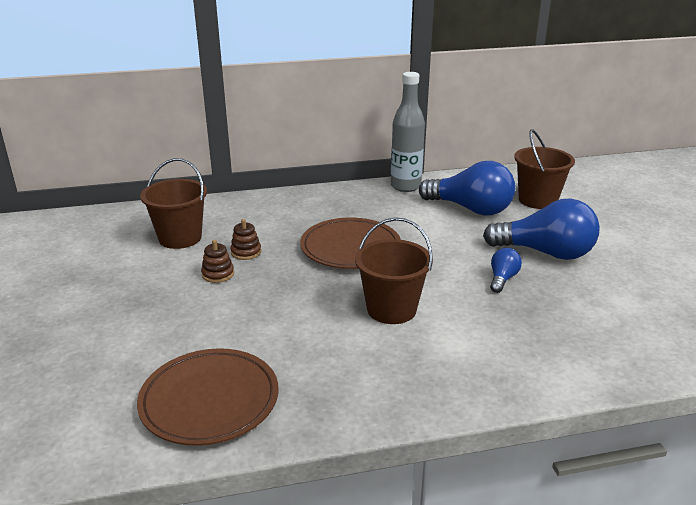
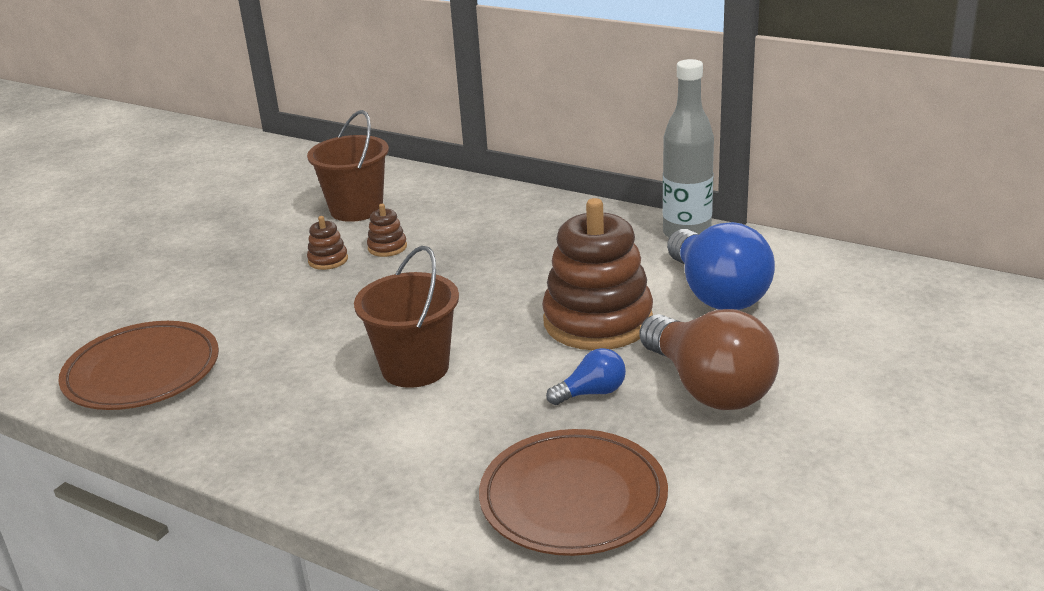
camera: 45 degrees right, 0 degrees up
(350, 248) = (492, 284): brown plate -> brown plate (573, 498)
(441, 244) = (598, 321): none -> brown stacking toy
(537, 200) = (837, 317): brown bucket -> none
(545, 253) = (708, 387): blue light bulb -> brown light bulb

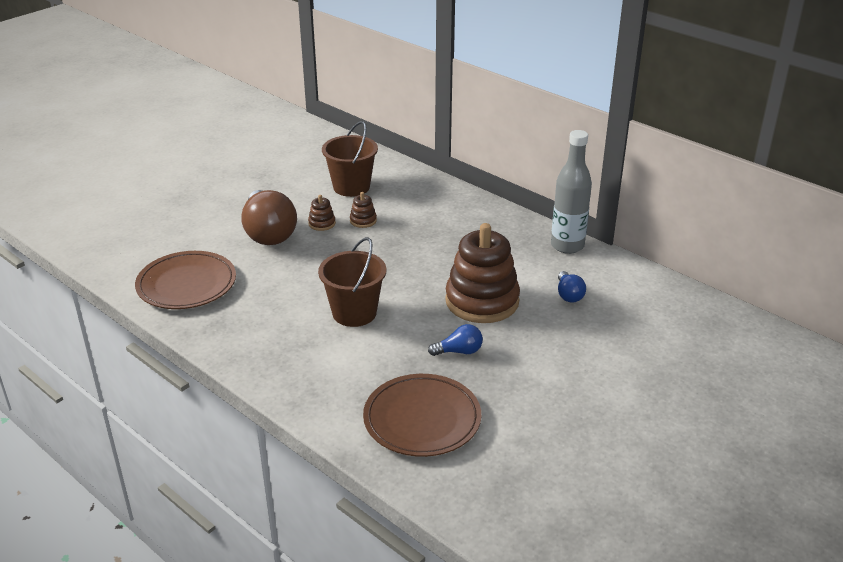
camera: 10 degrees right, 5 degrees up
(708, 387) = (535, 362): brown light bulb -> brown light bulb (268, 233)
(716, 293) = (568, 295): blue light bulb -> blue light bulb, size x0.47

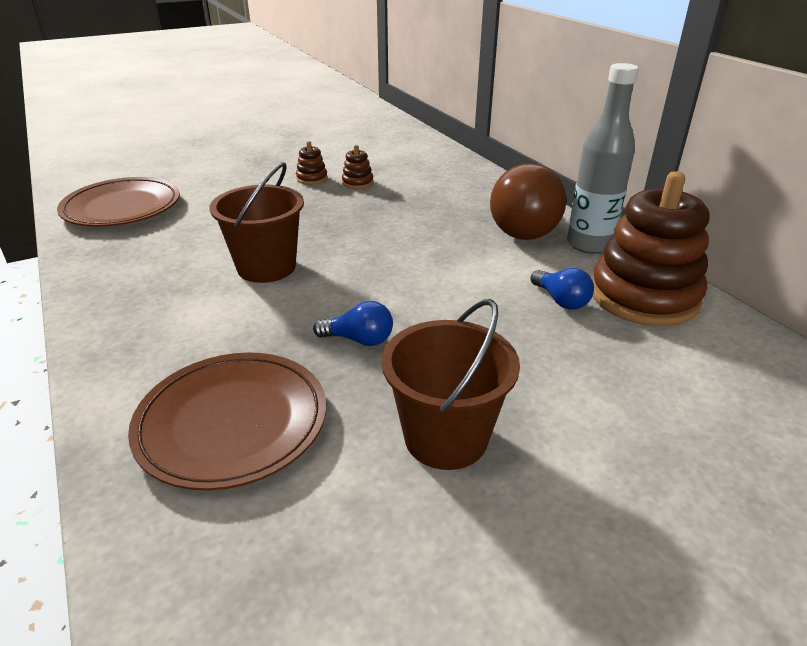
camera: 20 degrees right, 0 degrees up
(268, 233) = (250, 178): brown light bulb -> brown light bulb (520, 226)
(351, 187) = (370, 154): brown bucket -> brown bucket (446, 438)
(482, 301) = (435, 285): brown stacking toy -> brown stacking toy (643, 296)
(568, 295) = (561, 300): blue light bulb -> blue light bulb turned 45 degrees counterclockwise

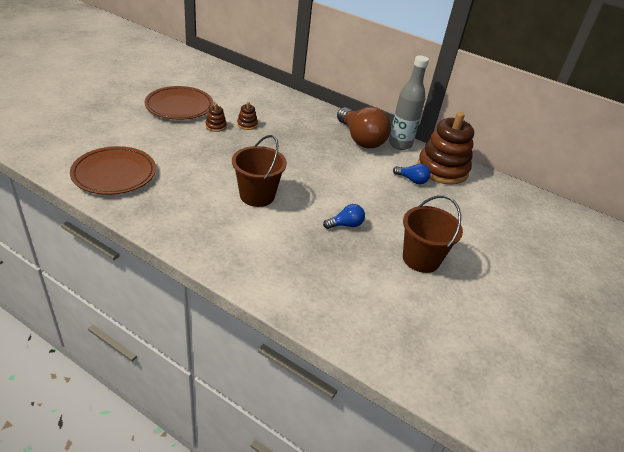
camera: 35 degrees left, 5 degrees up
(232, 423) = (332, 282): brown plate -> brown plate (179, 106)

